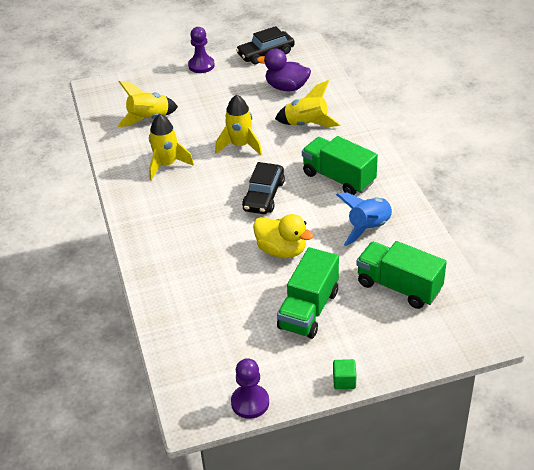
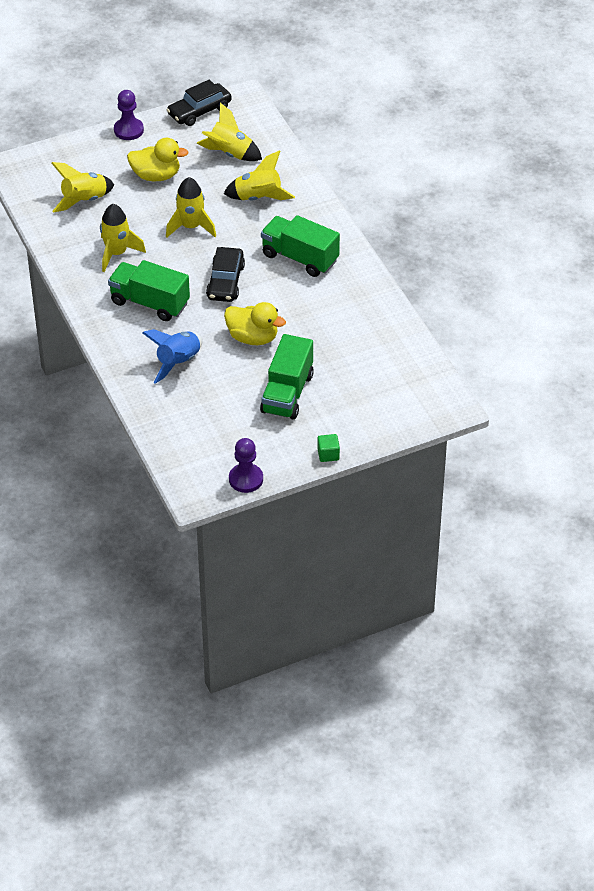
camera: 10 degrees left, 5 degrees up
(217, 102) = (156, 176): none -> yellow duck
(286, 87) = (230, 154): purple duck -> yellow rocket
(369, 228) = (336, 309): blue rocket -> blue rocket (178, 362)
(399, 287) = (370, 365): green truck -> green truck (150, 303)

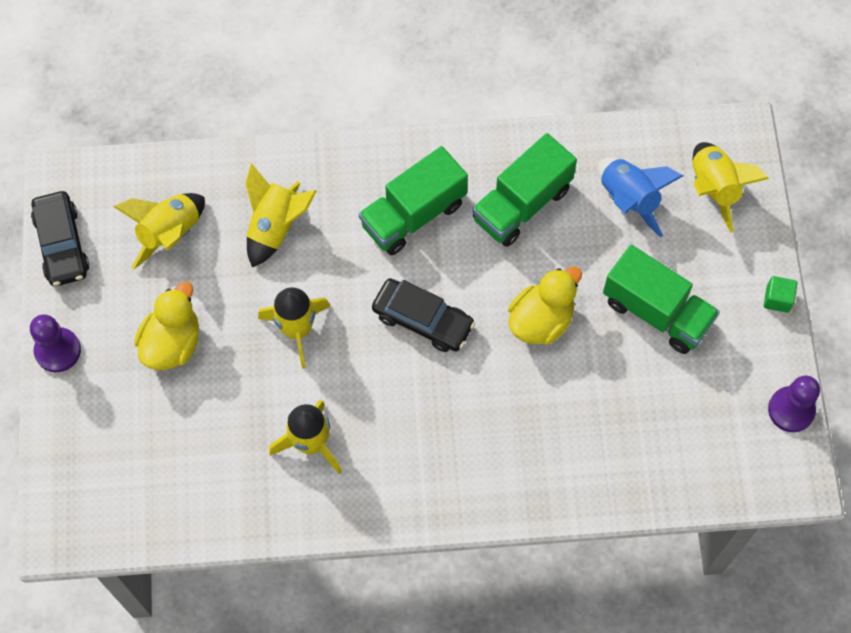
camera: 70 degrees left, 20 degrees up
(84, 200) = (181, 455): yellow rocket -> yellow rocket (714, 188)
(150, 303) = (426, 429): green truck -> green truck (522, 204)
(178, 362) = (554, 427): blue rocket -> blue rocket (629, 199)

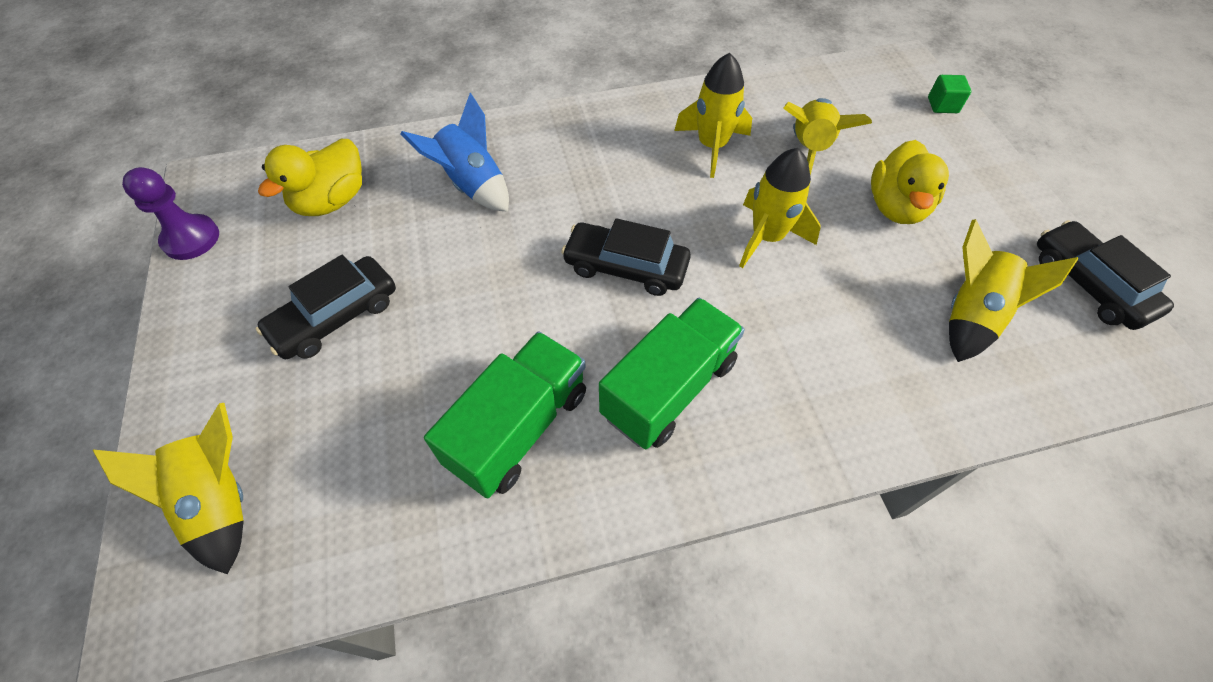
camera: 170 degrees right, 10 degrees down
(58, 350) = (1009, 184): purple pawn -> none
(275, 227) = (844, 344): yellow rocket -> yellow rocket (809, 150)
(541, 320) = (482, 287): yellow duck -> yellow duck (332, 201)
(629, 199) = (358, 461): blue rocket -> blue rocket (472, 185)
(656, 312) = (335, 316): green truck -> black car
(777, 299) = (169, 355): green cube -> green cube (942, 105)

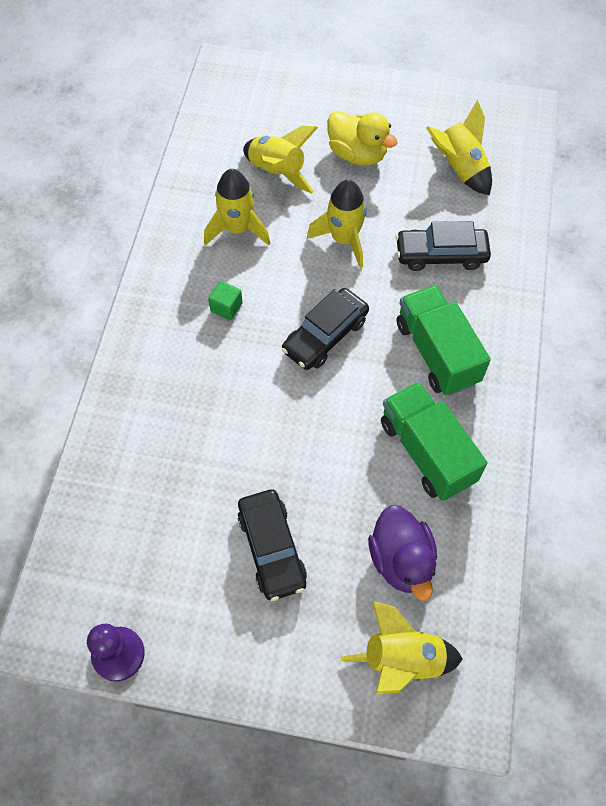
camera: 65 degrees left, 5 degrees up
(332, 201) = (137, 524): yellow duck -> none
(356, 452) = (401, 560): none -> purple duck
(472, 185) = (182, 409): blue rocket -> none
(942, 105) = (281, 73): green cube -> green cube (226, 307)
(1089, 284) = (466, 100): black car -> black car (441, 255)

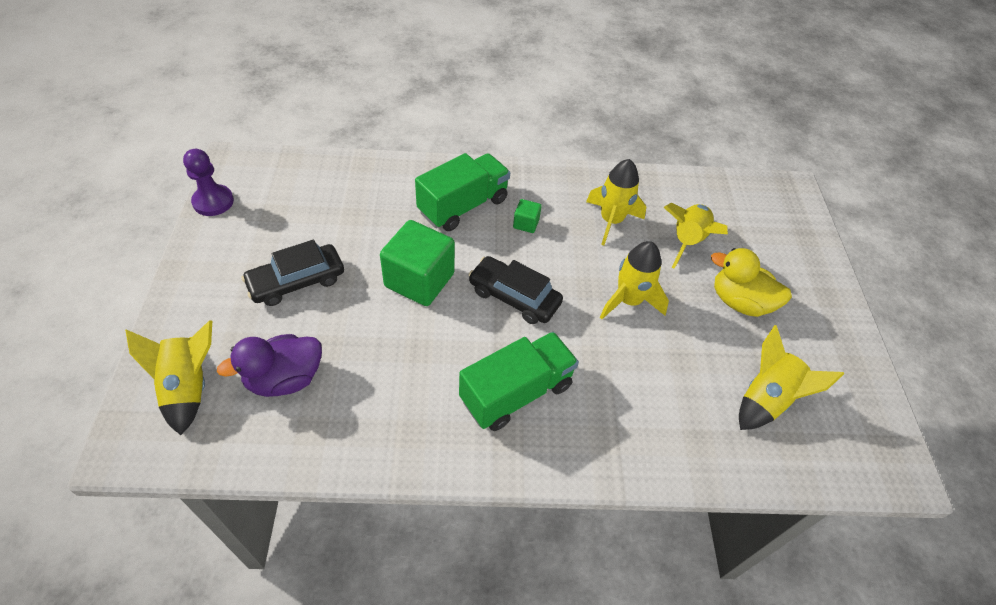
camera: 75 degrees right, 10 degrees down
(289, 421) = (419, 280): none -> green cube
(357, 154) = (739, 302): yellow duck -> yellow duck turned 90 degrees clockwise
(427, 452) = (400, 392): green truck -> green truck (463, 206)
(441, 255) = (640, 388): black car -> none

